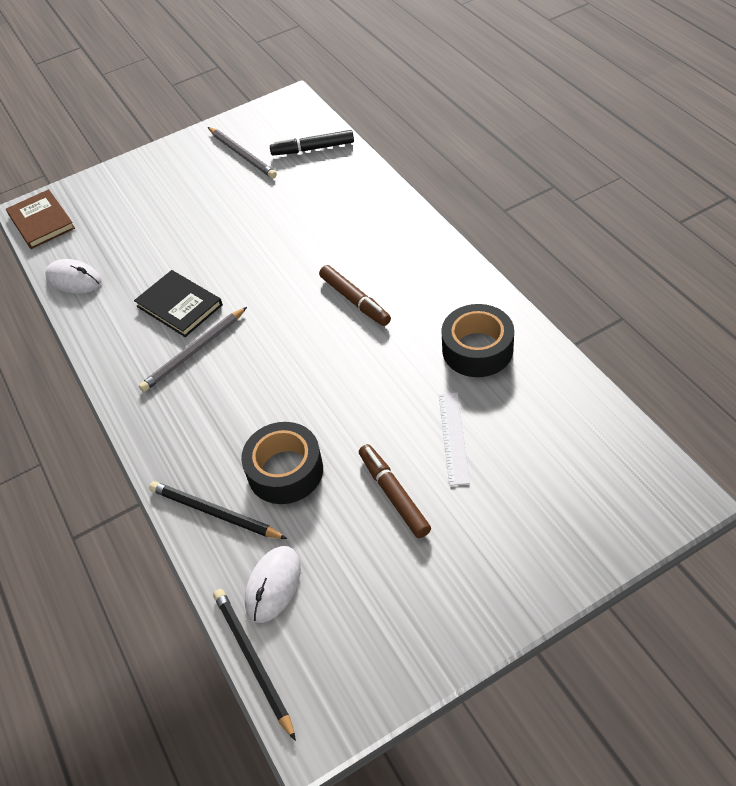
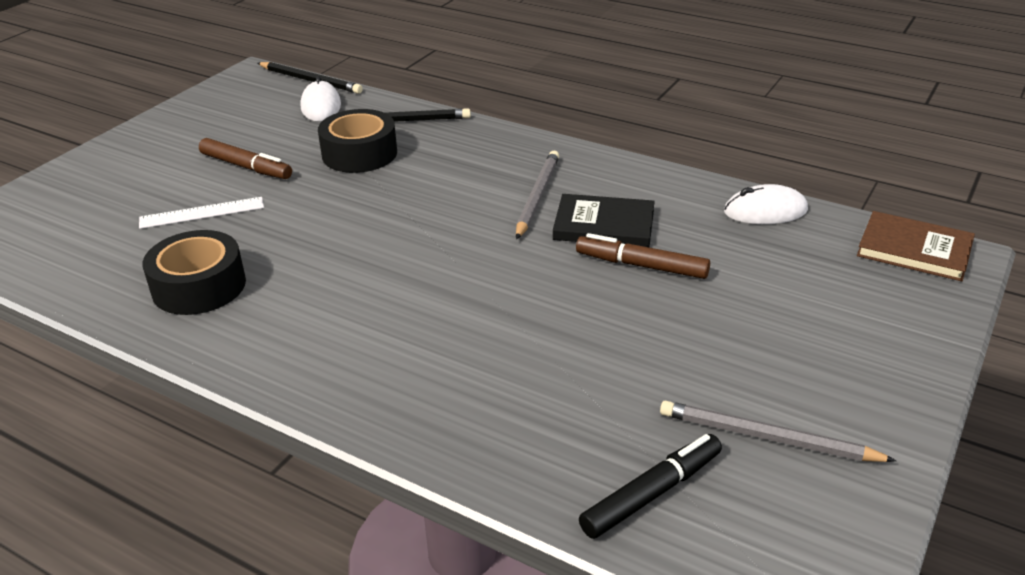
camera: 145 degrees right, 15 degrees down
(355, 301) = (387, 289): brown marker -> brown marker (641, 265)
(453, 437) = (202, 213): white ruler -> white ruler turned 75 degrees counterclockwise

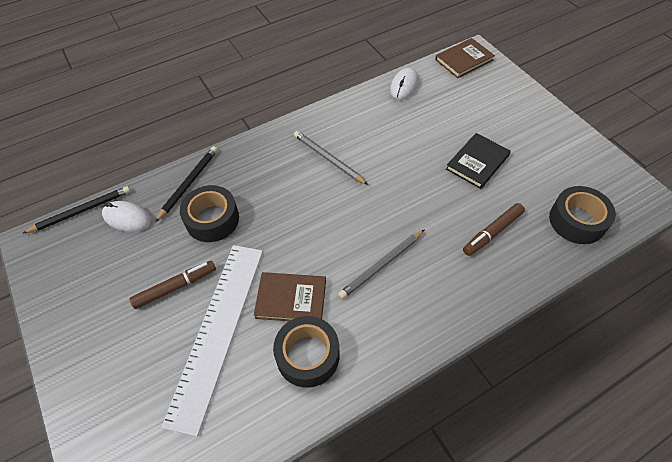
camera: 60 degrees left, 20 degrees up
(202, 213) = (217, 331): white ruler -> white ruler, size x2.19
(277, 246) = (291, 299): none -> brown book
(604, 225) = (375, 146): black book -> black book (477, 162)
(641, 265) = (419, 149): brown marker -> brown marker (492, 232)
(652, 494) = (577, 221): black marker -> black tape
(767, 438) = (559, 168): grey pencil -> grey pencil (382, 265)

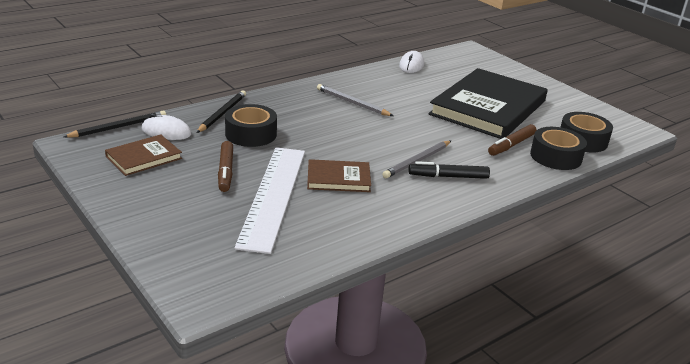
camera: 10 degrees left, 25 degrees down
(175, 287) = (225, 171): brown marker -> brown marker turned 120 degrees clockwise
(308, 355) = (362, 209): black tape -> black tape (555, 157)
(411, 293) = (448, 176): none -> black marker
(464, 60) = (461, 53): brown book -> brown book (144, 157)
(477, 162) = (488, 108): black book -> black book, size x2.16

